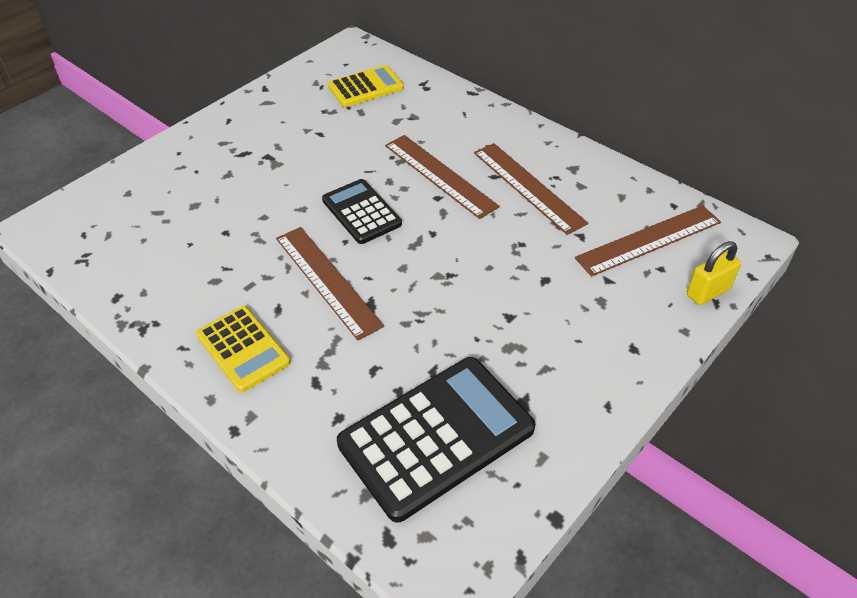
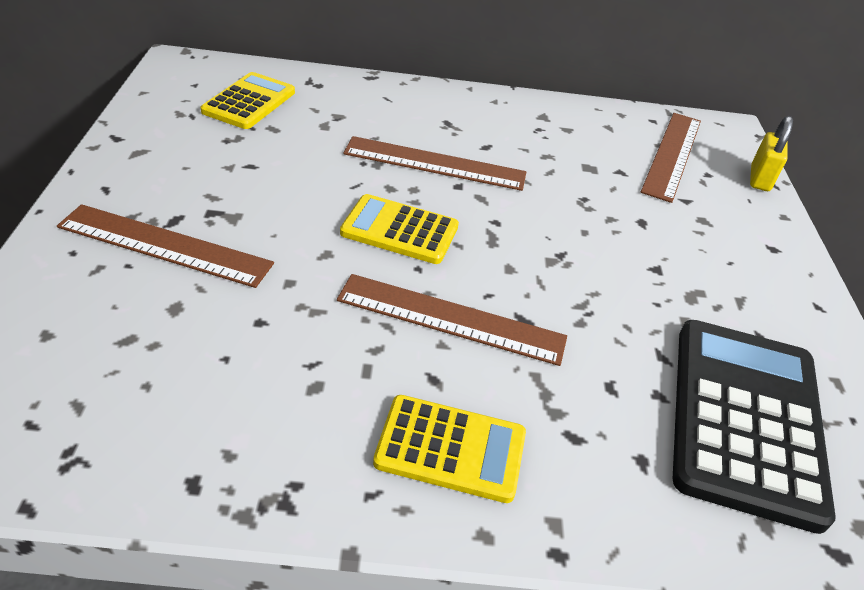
camera: 45 degrees left, 5 degrees down
(361, 212) = (399, 230): black calculator -> yellow calculator
(528, 187) = (527, 145): brown ruler -> brown ruler (165, 245)

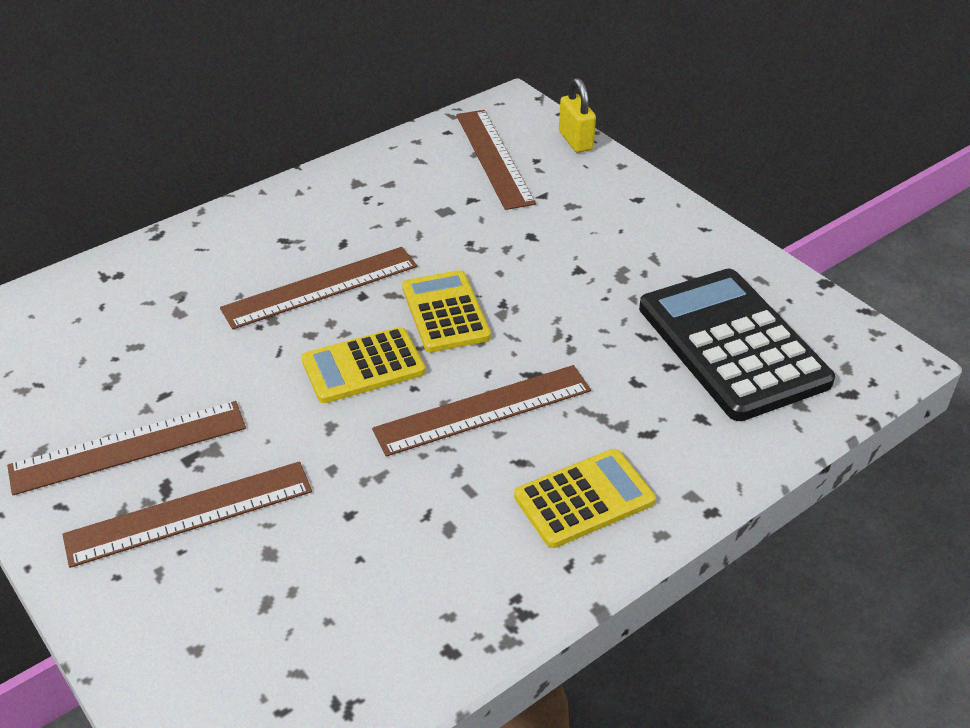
camera: 35 degrees left, 0 degrees up
(188, 182) = (129, 447): none -> brown ruler
(249, 102) = (76, 334): yellow calculator -> yellow calculator (445, 312)

